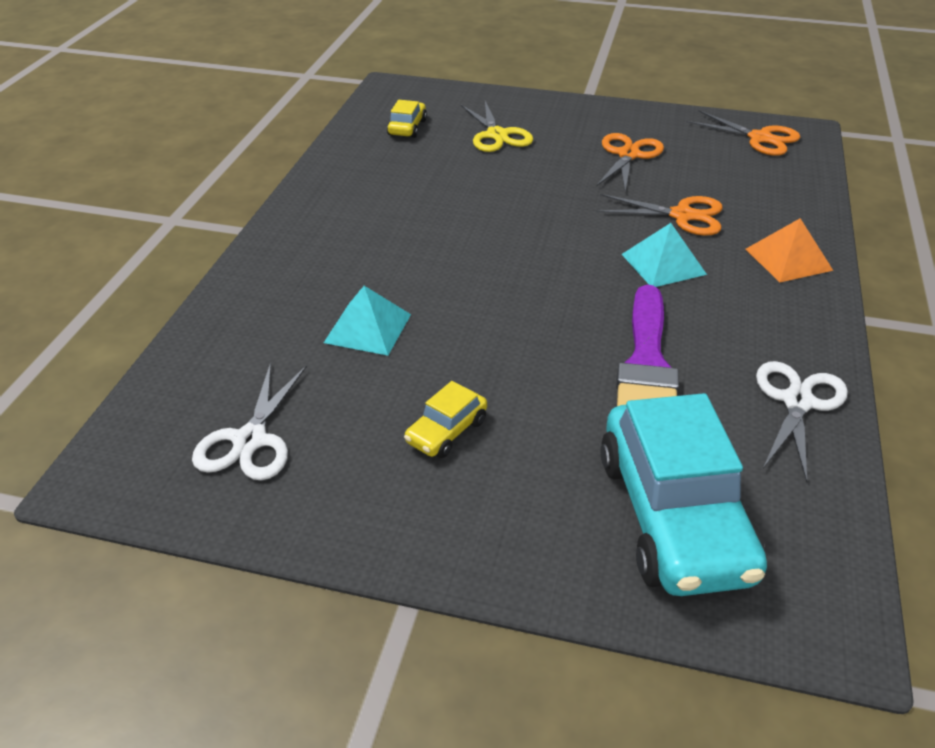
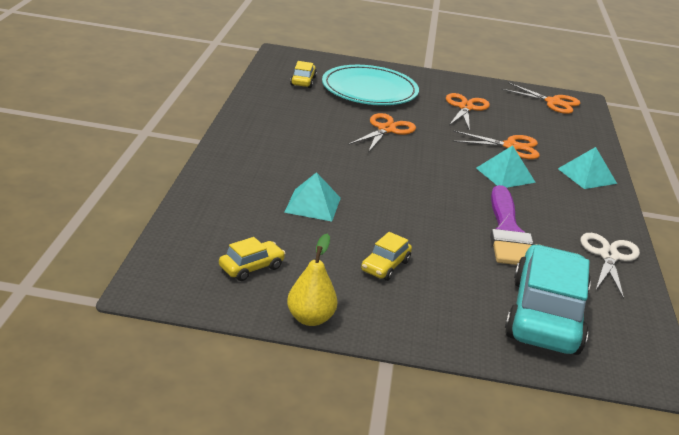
camera: 10 degrees left, 10 degrees down
(250, 440) = (251, 267): white scissors -> yellow car
(311, 529) = (310, 318): none -> yellow pear
(497, 135) = (369, 90): yellow scissors -> turquoise plate
(505, 197) = (386, 130): none -> orange scissors
(674, 516) = (545, 315): turquoise car -> turquoise car turned 150 degrees counterclockwise
(788, 259) = (587, 176): orange pyramid -> turquoise pyramid

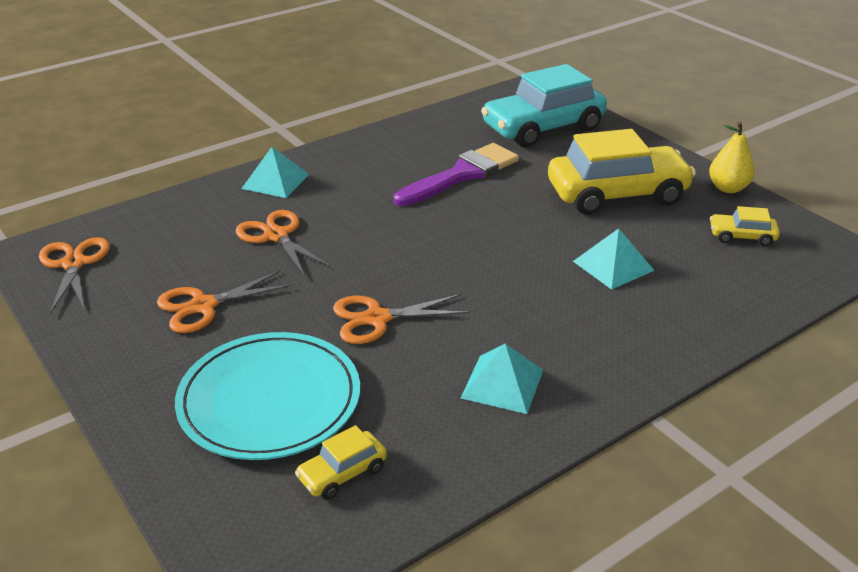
camera: 130 degrees left, 5 degrees up
(385, 266) = (617, 194): yellow car -> yellow car, size x2.25
(505, 175) = (355, 213): turquoise pyramid -> turquoise pyramid (502, 384)
(609, 256) = (415, 133): white scissors -> none

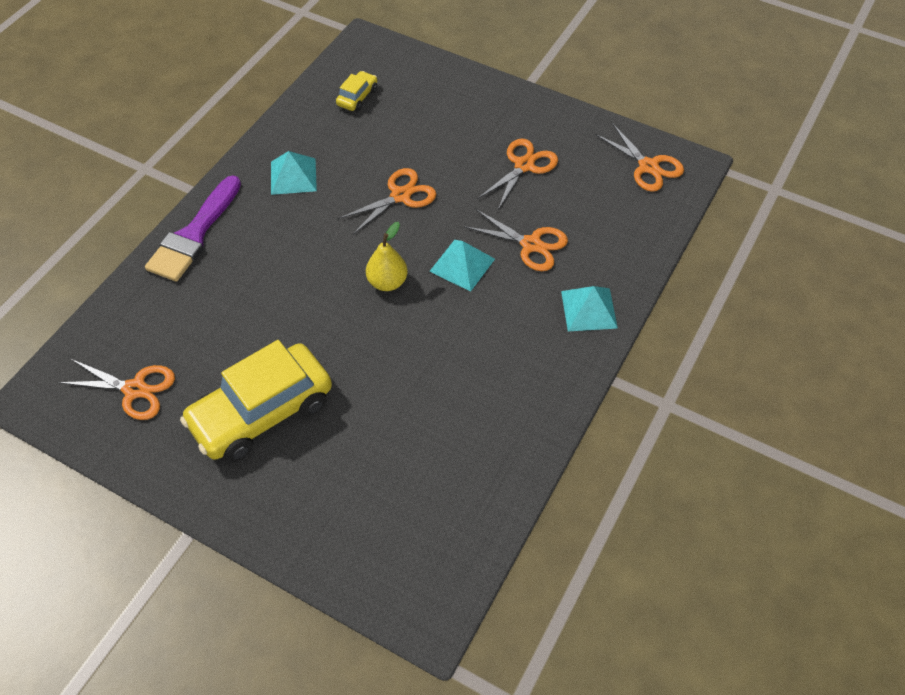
camera: 155 degrees right, 20 degrees up
(269, 400) = (426, 120): turquoise plate -> none
(462, 175) = (425, 386): purple brush -> purple brush (194, 234)
(543, 128) = (377, 515): turquoise car -> none
(613, 265) = (245, 309): turquoise pyramid -> turquoise pyramid (462, 265)
(728, 188) = (149, 468): yellow pear -> yellow pear (387, 282)
(742, 236) = (135, 389): yellow car -> orange scissors

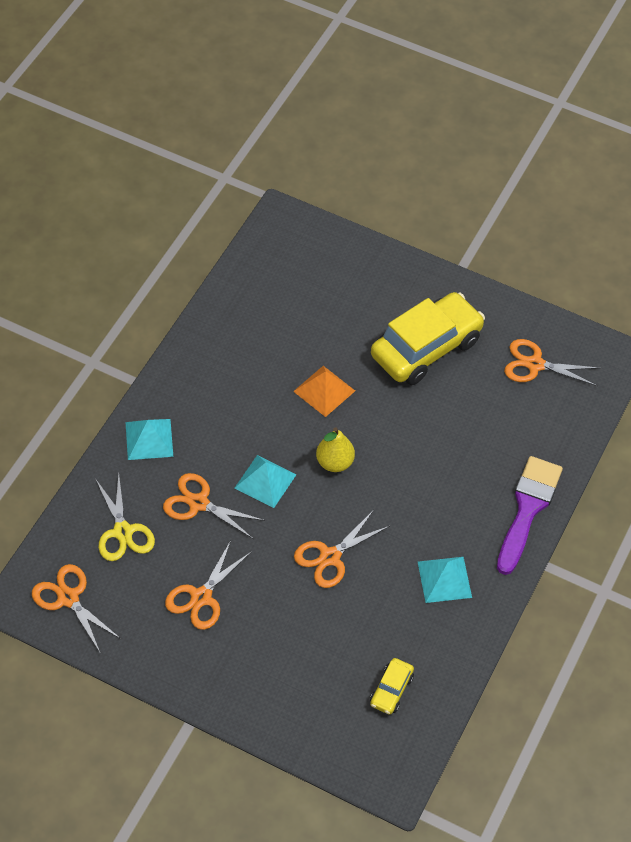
camera: 175 degrees right, 0 degrees up
(391, 361) = (324, 391): none -> orange pyramid
(605, 220) = (122, 532): none -> yellow scissors

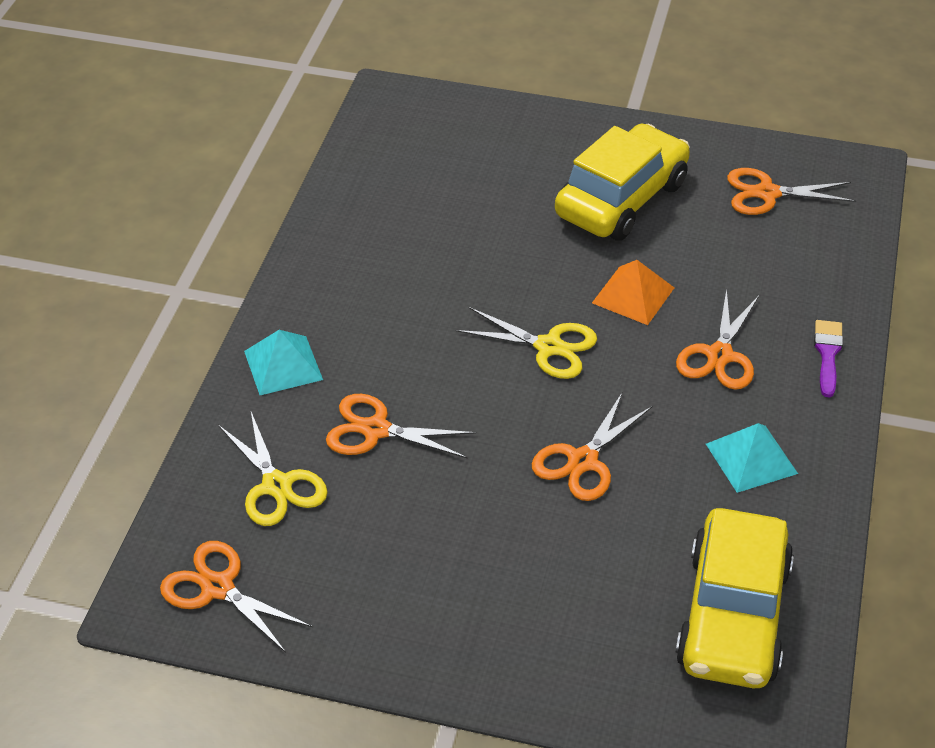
camera: 10 degrees left, 10 degrees down
(201, 597) = (415, 547): orange scissors -> orange scissors (719, 355)
(265, 481) = (460, 386): turquoise pyramid -> none
(324, 391) = (505, 268): orange pyramid -> orange pyramid (633, 295)
(334, 462) = (548, 347): yellow pear -> yellow scissors
(391, 690) = (733, 616): yellow car -> yellow car, size x2.25
(527, 509) = (827, 354): purple brush -> purple brush, size x0.53

